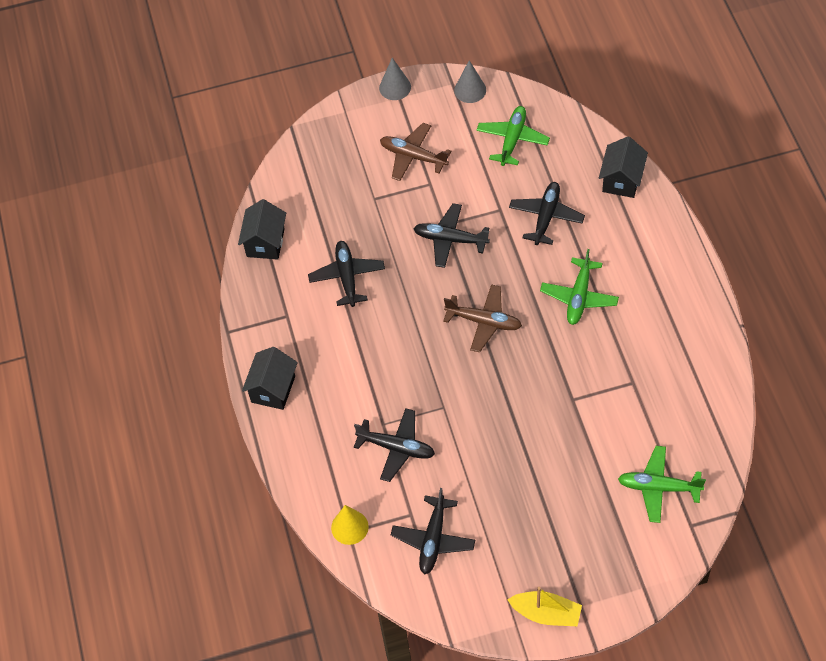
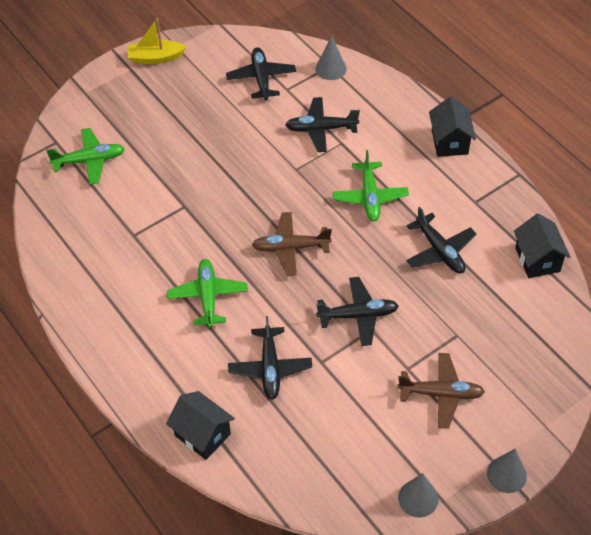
camera: 155 degrees right, 5 degrees down
(349, 527) = (330, 68): yellow cone -> grey cone
(512, 139) = (341, 448): green plane -> green plane (370, 197)
(621, 180) = (202, 435): black house -> black house turned 45 degrees counterclockwise

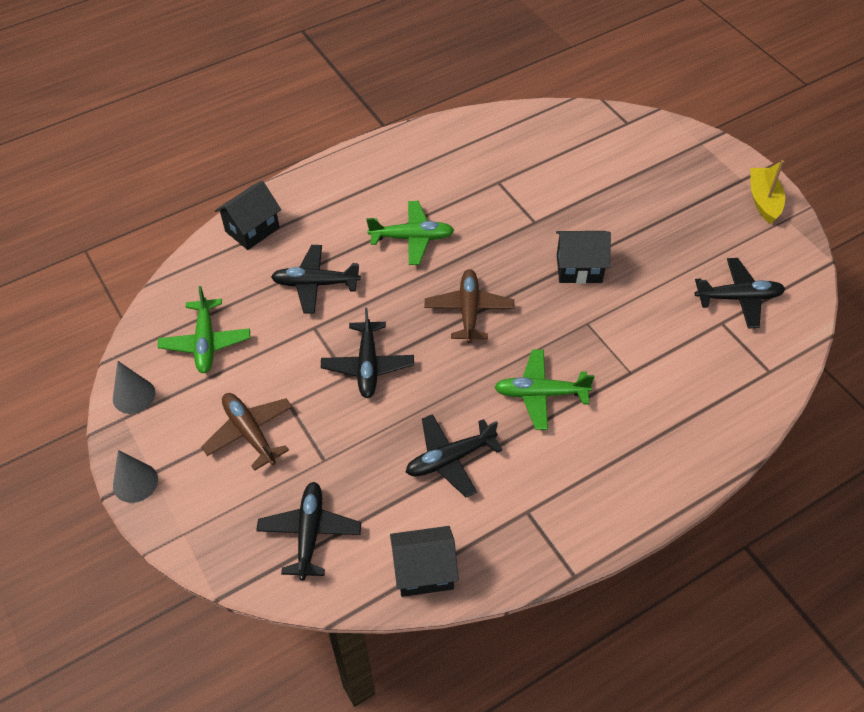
camera: 95 degrees right, 0 degrees up
(89, 161) = (601, 148): green plane -> green plane (206, 342)
(321, 129) = (653, 353): black plane -> black plane (310, 533)
(330, 68) = (764, 372): grey cone -> none
(441, 394) = (250, 433): brown plane -> brown plane turned 135 degrees clockwise
(449, 142) = (634, 496): black house -> black house (579, 268)

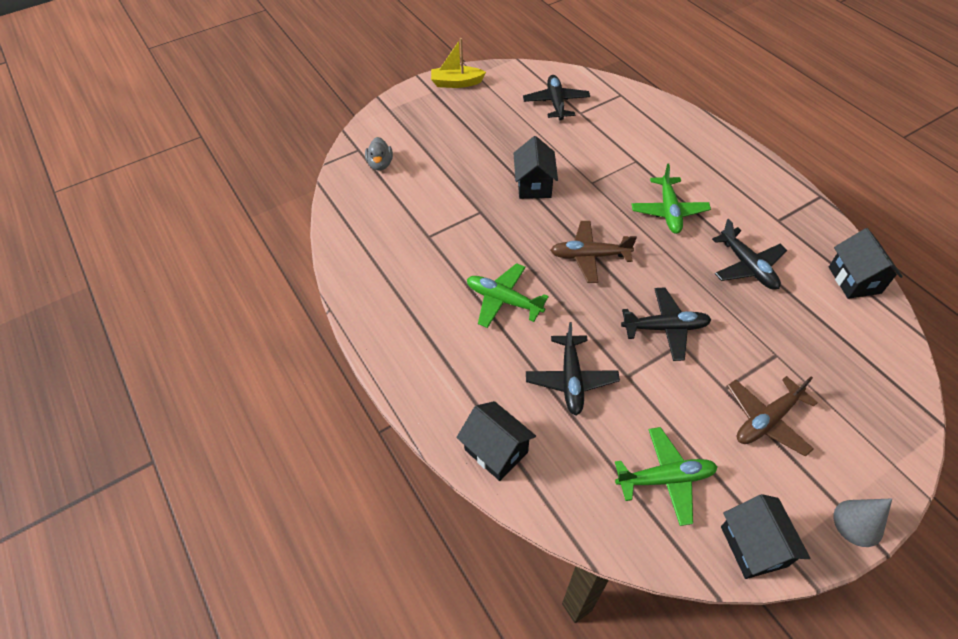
camera: 90 degrees left, 0 degrees up
(134, 396) = (753, 546): grey cone -> black house
(310, 533) = (852, 360): black plane -> none
(412, 238) = (503, 300): green plane -> green plane turned 60 degrees counterclockwise
(605, 141) = (380, 164): none -> grey duck

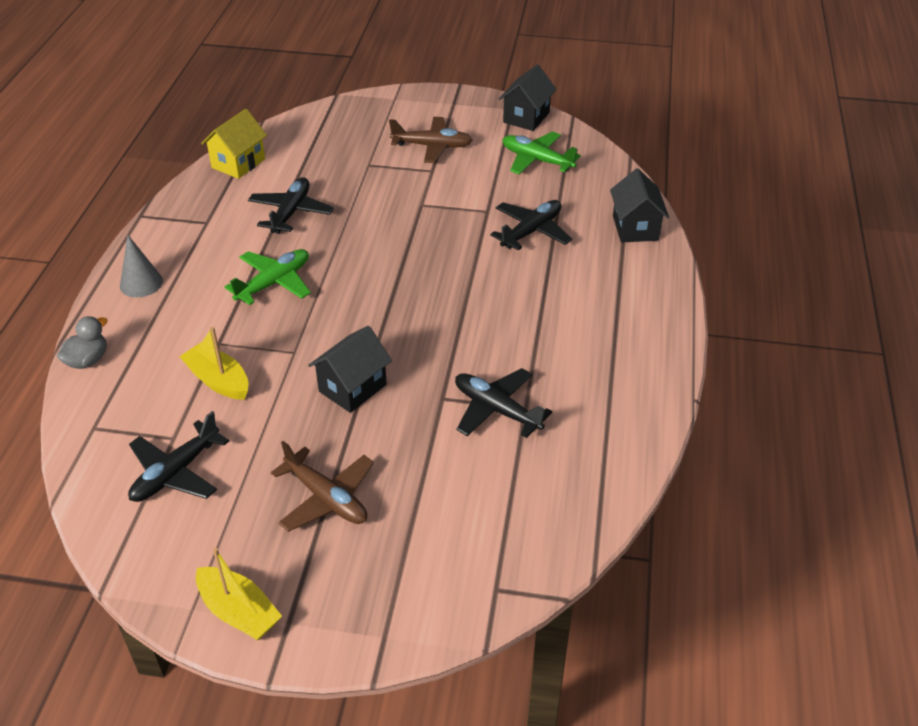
camera: 140 degrees left, 10 degrees down
(380, 164) = (489, 541): grey duck -> grey duck (87, 360)
(503, 300) = (518, 308): green plane -> none
(589, 256) = (398, 294): brown plane -> brown plane (326, 498)
(604, 145) = (218, 380): none -> yellow boat
(665, 328) = (417, 217): black plane -> black plane (496, 409)
(854, 280) = (238, 163): black house -> yellow house
(858, 523) = (455, 96): grey cone -> grey cone (141, 283)

